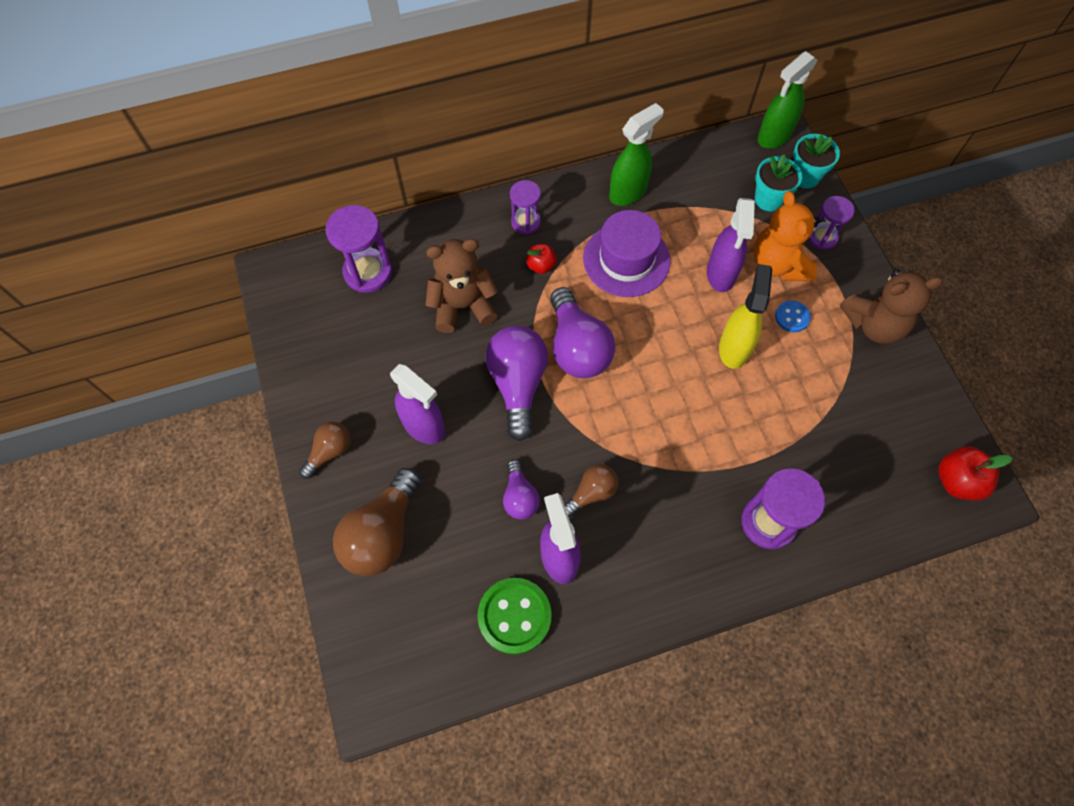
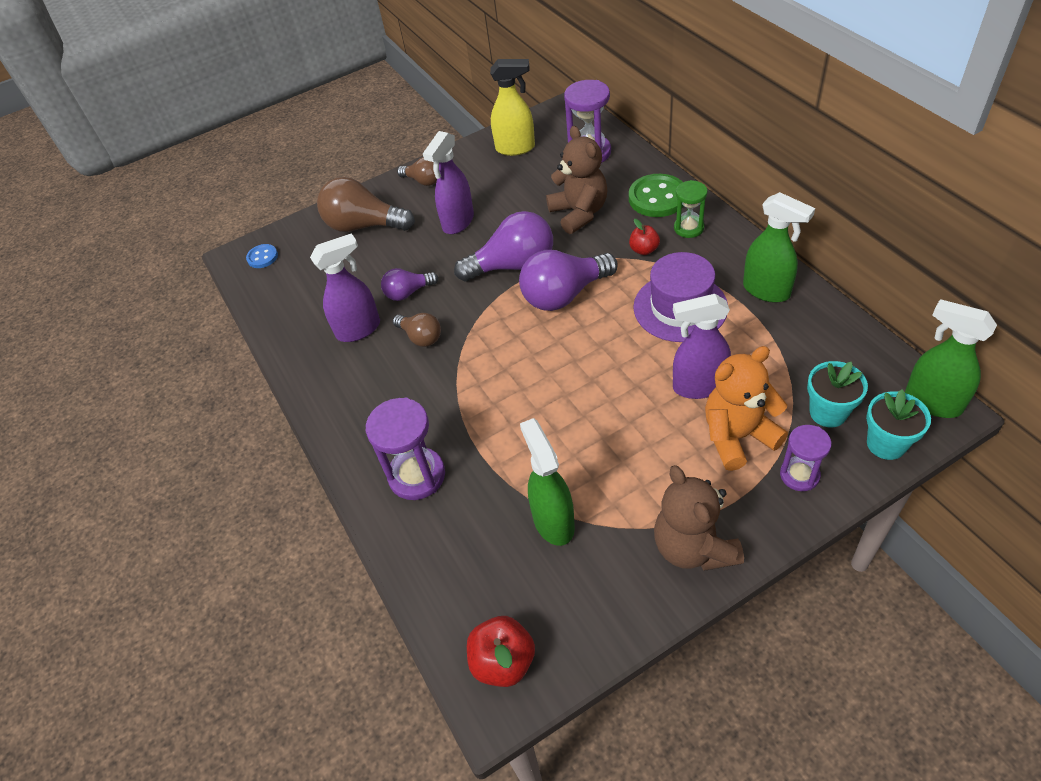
camera: 85 degrees right, 15 degrees down
(514, 616) = (307, 314): green button -> green button (657, 198)
(525, 222) = (688, 228): purple hourglass -> green hourglass
(734, 348) = (608, 414): yellow spray bottle -> yellow spray bottle (516, 148)
(792, 317) = (669, 460): blue button -> blue button (262, 257)
(836, 417) = (553, 521): none -> green spray bottle

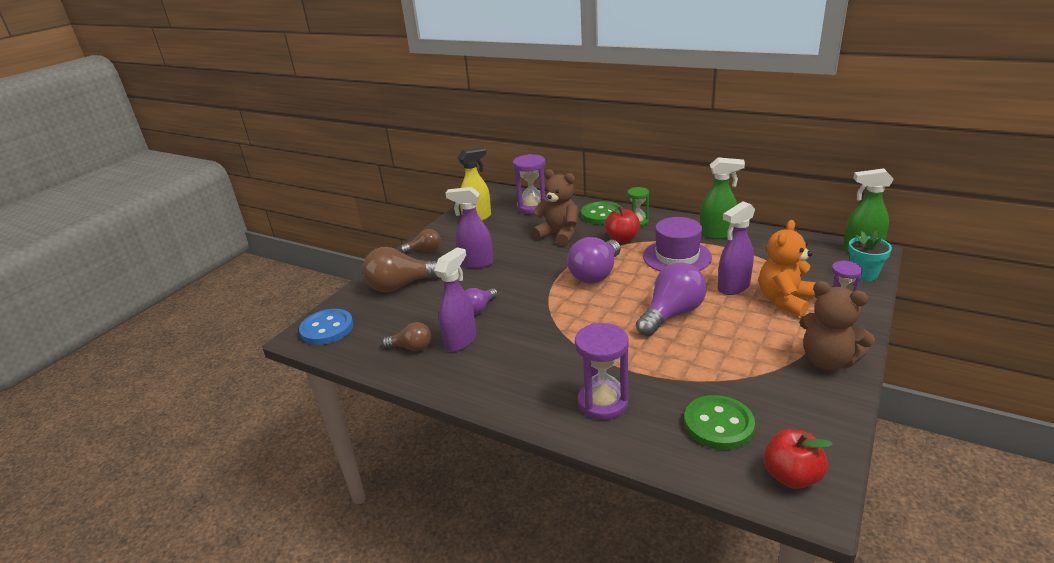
camera: 35 degrees left, 20 degrees down
(262, 257) = (327, 329): blue button -> blue button, size x1.85
(421, 337) = (516, 328): brown light bulb -> brown light bulb (412, 347)
(458, 222) = (476, 263): purple spray bottle -> purple spray bottle turned 105 degrees clockwise
(496, 563) = (718, 424): none -> green button
(513, 265) = (543, 271): purple light bulb -> purple light bulb (671, 314)
(553, 521) = (728, 385): green spray bottle -> none
(644, 250) = (622, 239): red apple -> red apple, size x1.58
(828, 412) = (817, 273): turquoise flower pot -> none

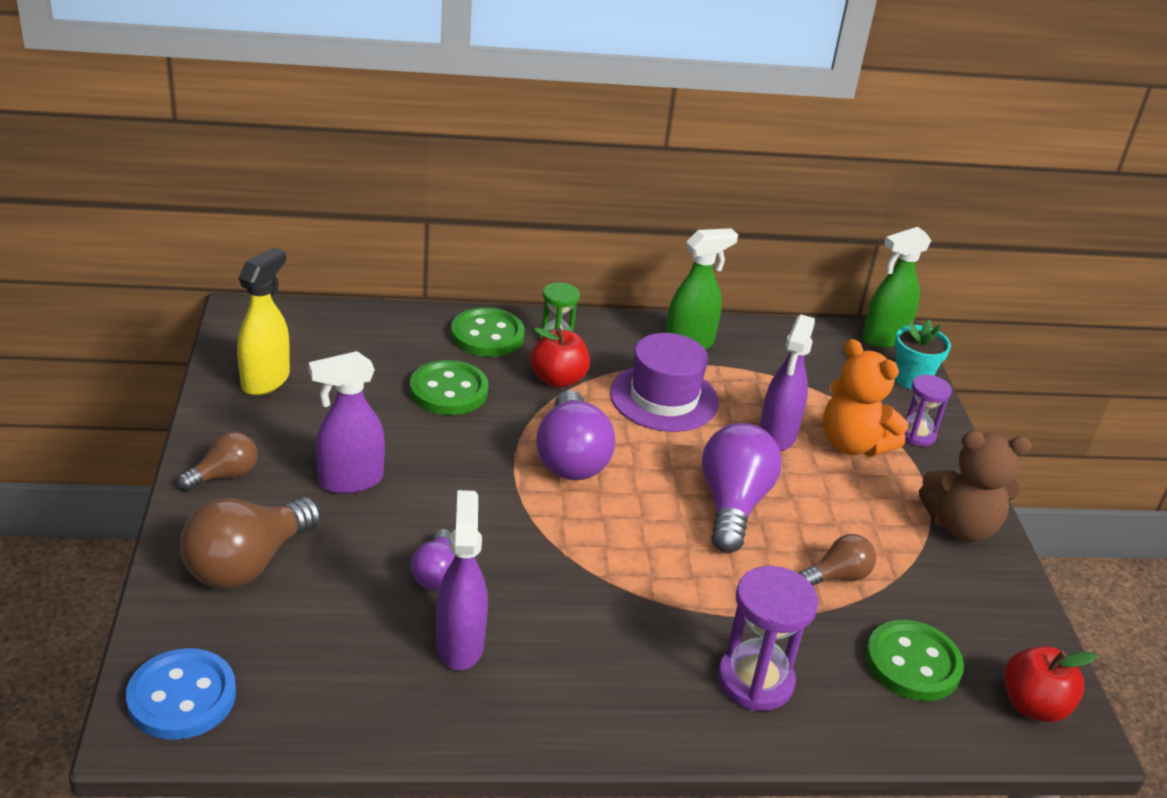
camera: 40 degrees left, 5 degrees up
(412, 347) = (386, 684): brown light bulb -> brown light bulb (837, 576)
(532, 207) = (352, 338): purple hourglass -> none
(559, 235) = (448, 391): brown teddy bear -> green button
(784, 301) = (853, 444): orange teddy bear -> orange teddy bear turned 45 degrees counterclockwise

